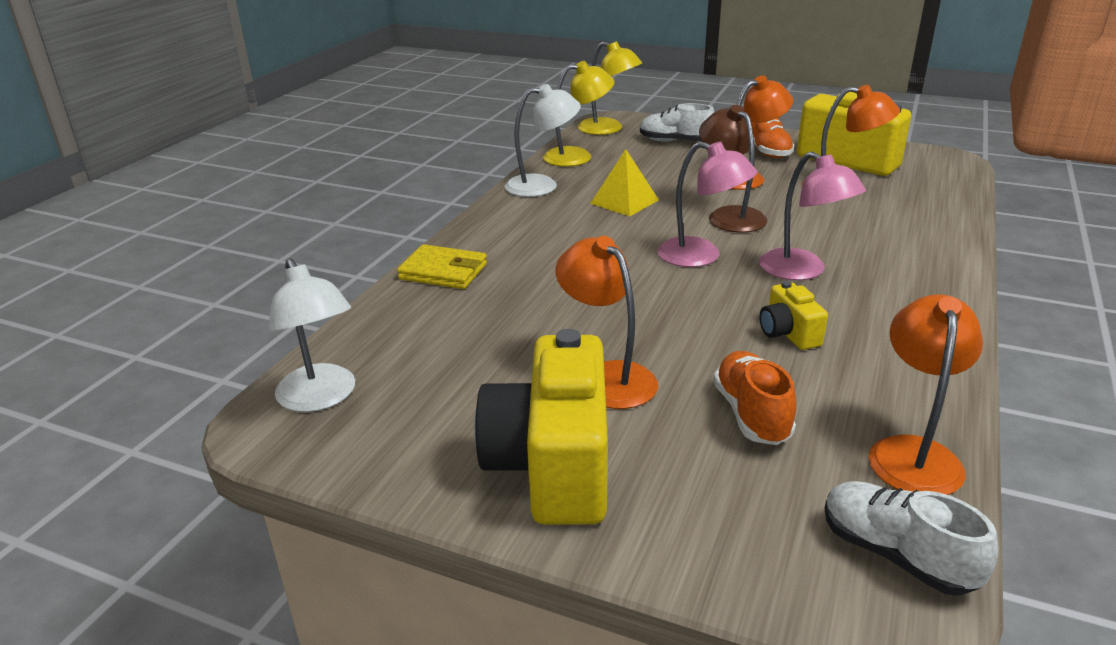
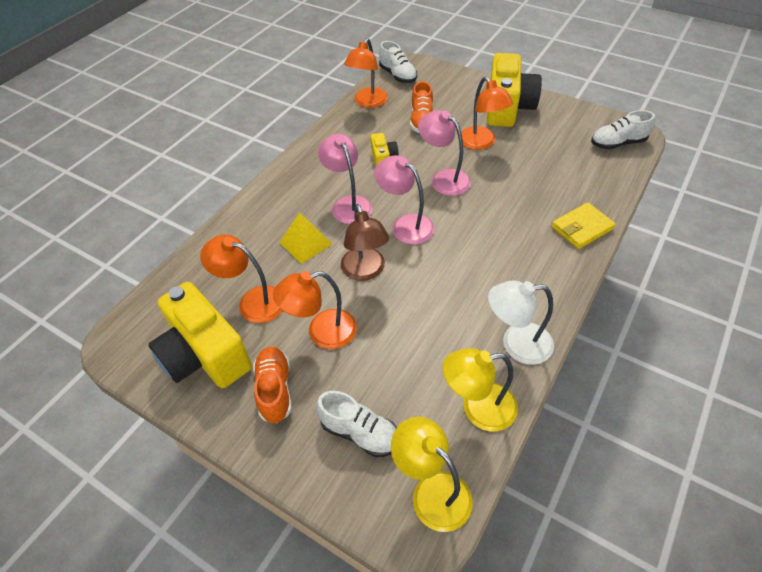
camera: 170 degrees left, 20 degrees up
(321, 398) = (617, 143): white lamp -> white shoe
(443, 272) = (582, 228): yellow wallet -> yellow wallet turned 60 degrees counterclockwise
(624, 201) = (444, 304): yellow pyramid -> yellow pyramid (305, 243)
(664, 313) = (444, 178): none -> pink lamp

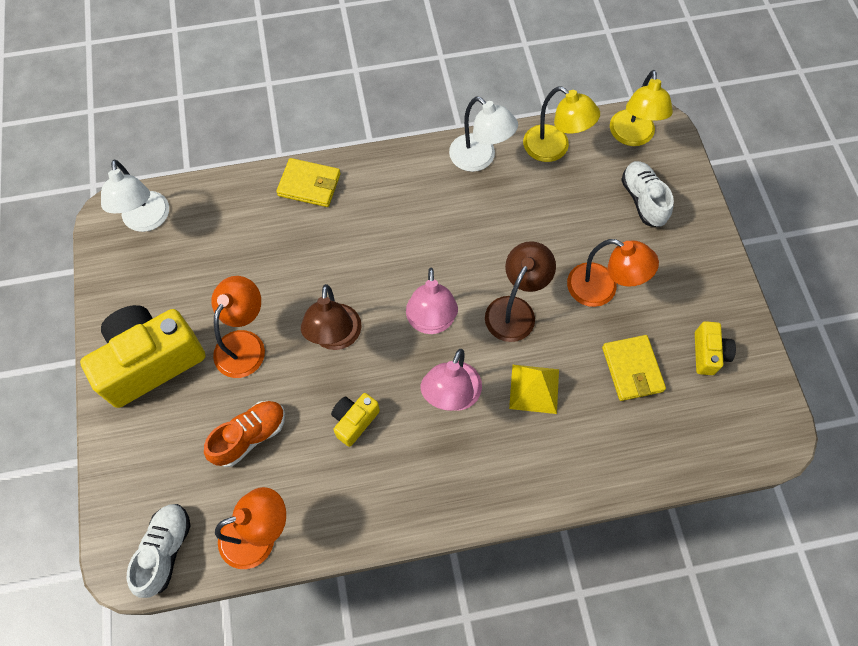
camera: 135 degrees left, 15 degrees up
(205, 355) = (708, 354): yellow camera -> yellow camera, size x0.47
(253, 301) = (632, 369): orange lamp -> yellow wallet
(275, 389) = (675, 277): orange shoe -> none
(444, 178) = (335, 338): pink lamp -> brown lamp
(617, 143) = (147, 221): white shoe -> white lamp

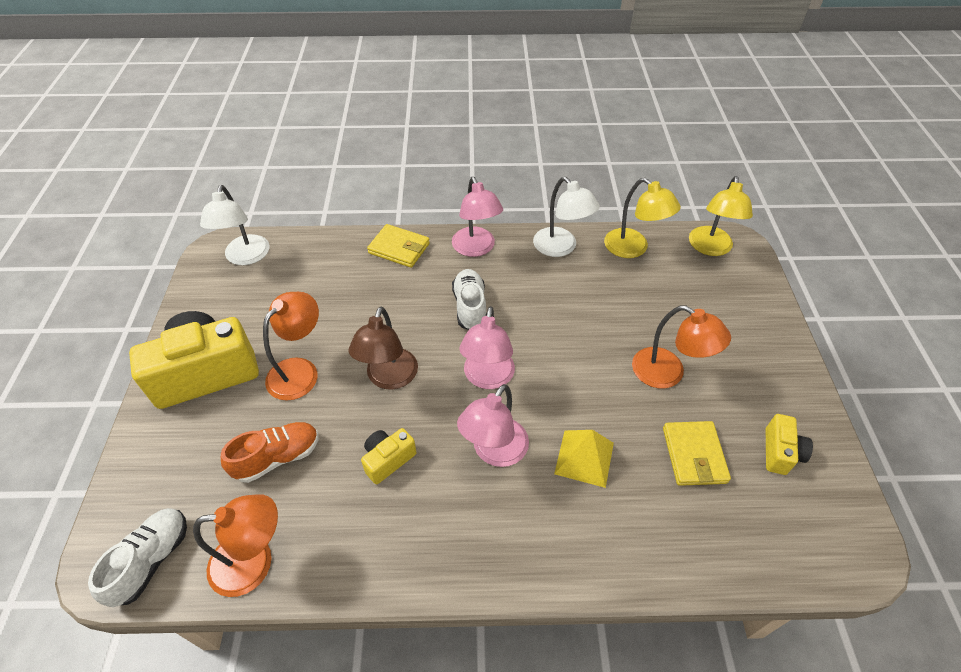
camera: 10 degrees right, 15 degrees down
(391, 173) = (476, 248): none -> pink lamp
(515, 310) = (575, 379): brown lamp -> none
(643, 200) = (717, 301): white shoe -> white shoe (470, 307)

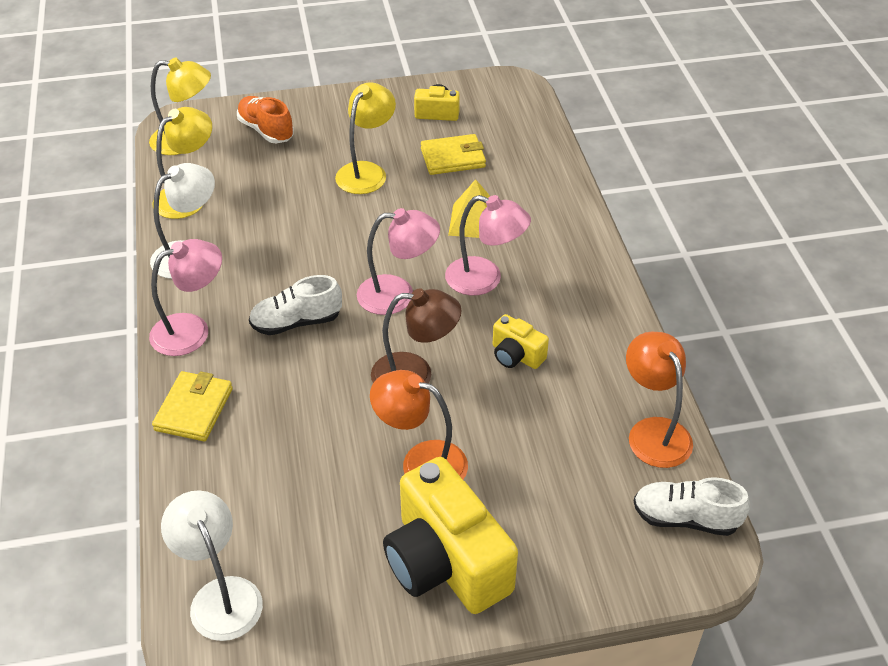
camera: 100 degrees left, 5 degrees down
(246, 257) = (220, 595): white lamp -> white lamp turned 105 degrees counterclockwise
(278, 457) = (540, 448): orange shoe -> orange shoe (266, 130)
(668, 374) = (366, 172): orange lamp -> yellow lamp

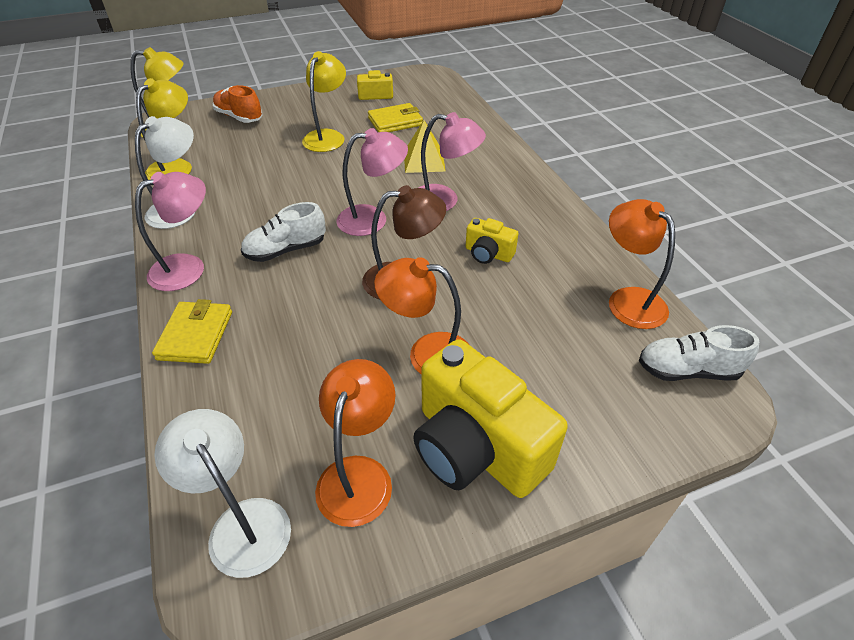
camera: 10 degrees left, 0 degrees up
(331, 570) = (359, 474): none -> orange lamp

